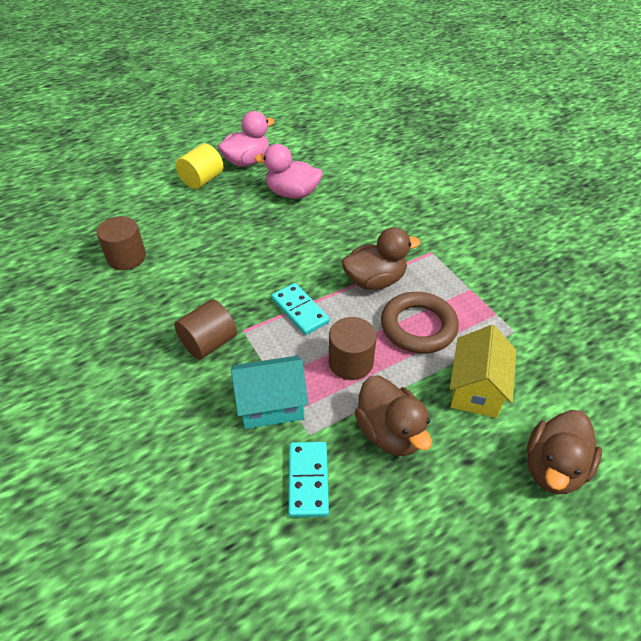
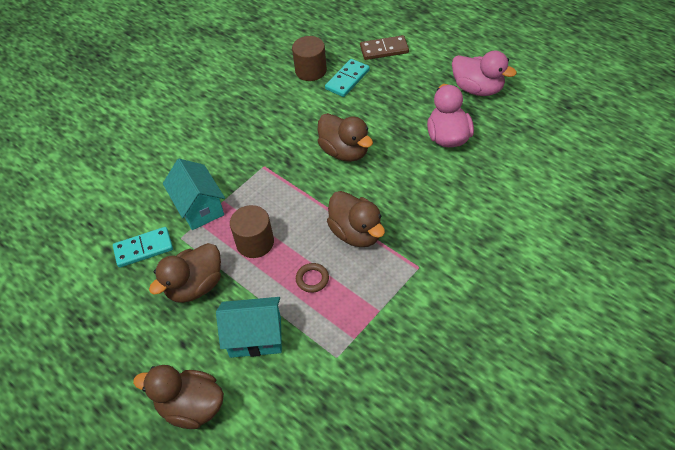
camera: 75 degrees right, 5 degrees up
(145, 199) = (384, 50): none -> brown domino
(202, 180) = (430, 71): yellow cylinder -> none
(209, 343) = (243, 151): brown cylinder -> none
(265, 262) = (345, 151): none -> brown duck
(299, 311) = (298, 193): turquoise domino -> turquoise domino (347, 79)
(418, 326) = (312, 279): brown ring -> brown ring, size x0.47
(476, 389) = (255, 337): yellow house -> turquoise house

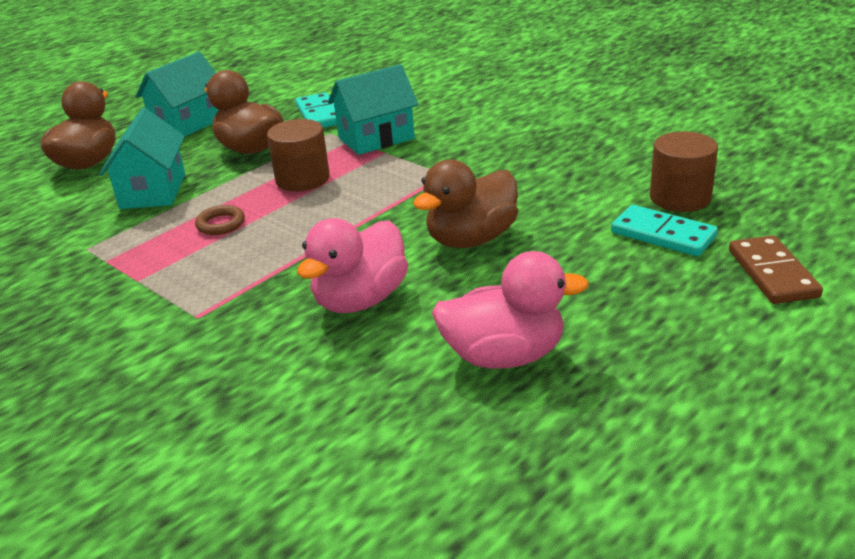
camera: 90 degrees right, 20 degrees down
(130, 345) = (188, 124): none -> turquoise house
(356, 233) = (290, 256): brown duck -> none
(477, 89) = (669, 407): pink duck -> pink duck (360, 300)

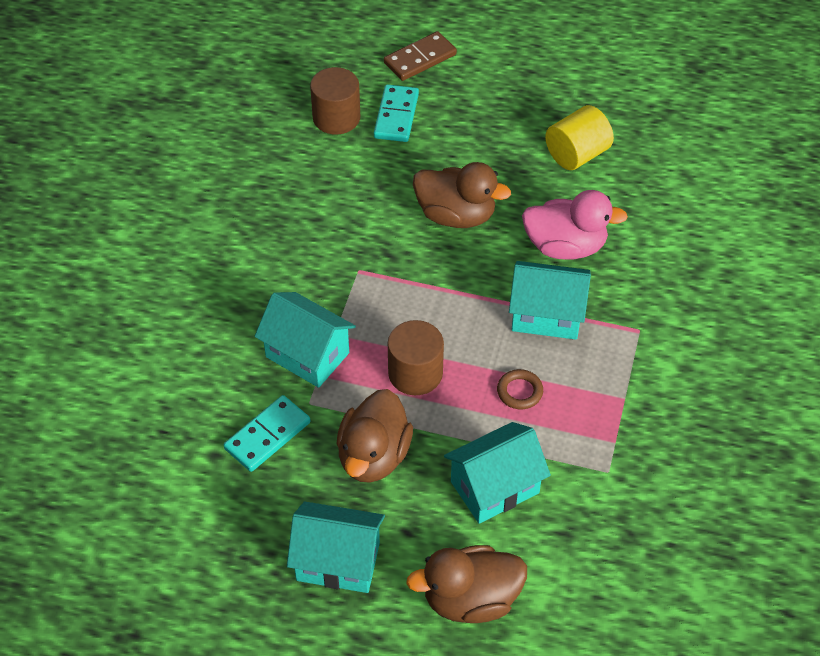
camera: 120 degrees left, 20 degrees up
(284, 261) = (546, 315): none -> turquoise house
(504, 356) = (577, 154): pink duck -> yellow cylinder

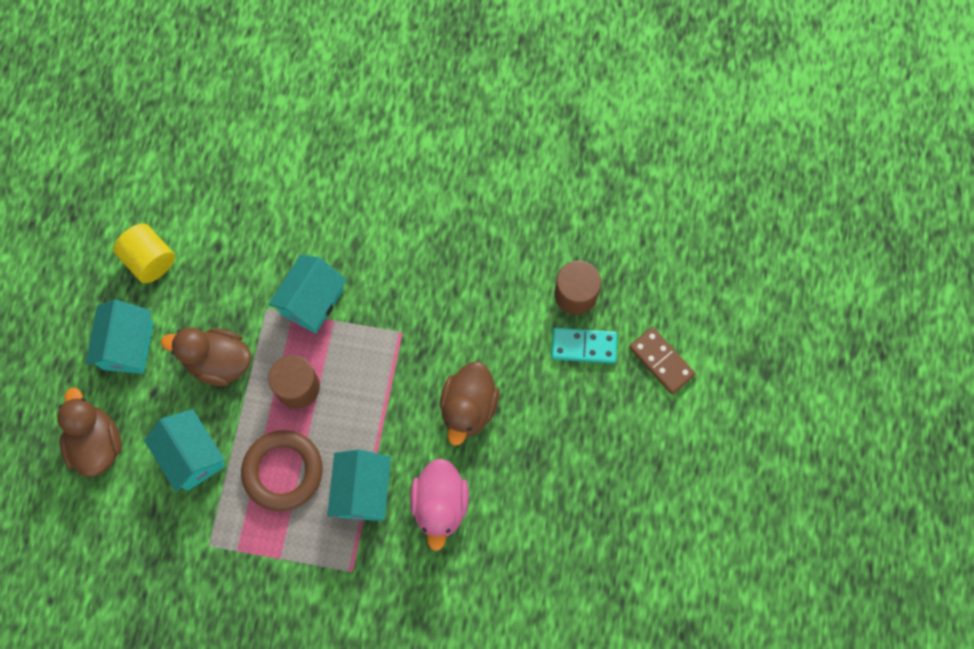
camera: 85 degrees right, 20 degrees up
(267, 436) = (235, 282): turquoise domino -> none
(519, 391) = (283, 471): brown ring -> brown ring, size x2.14
(577, 154) = (552, 513): yellow cylinder -> yellow cylinder (150, 260)

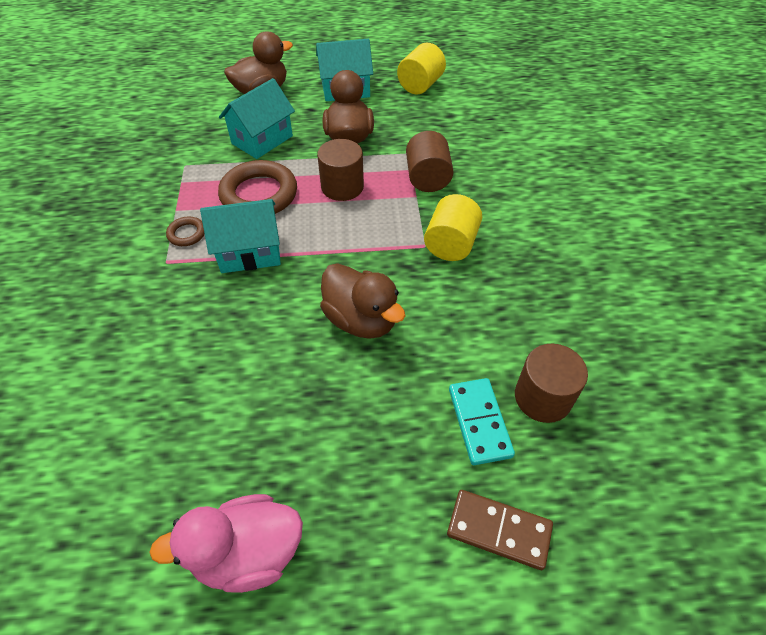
camera: 75 degrees right, 20 degrees down
(312, 301) = (427, 178): turquoise house -> brown cylinder
(319, 549) = (187, 234): none -> brown ring
(406, 309) = (451, 244): none -> yellow cylinder
(440, 505) = (244, 318): pink duck -> pink duck (248, 553)
(468, 408) = (361, 320): brown duck -> brown duck turned 135 degrees counterclockwise
(661, 361) = (499, 530): brown domino -> brown domino turned 75 degrees clockwise

